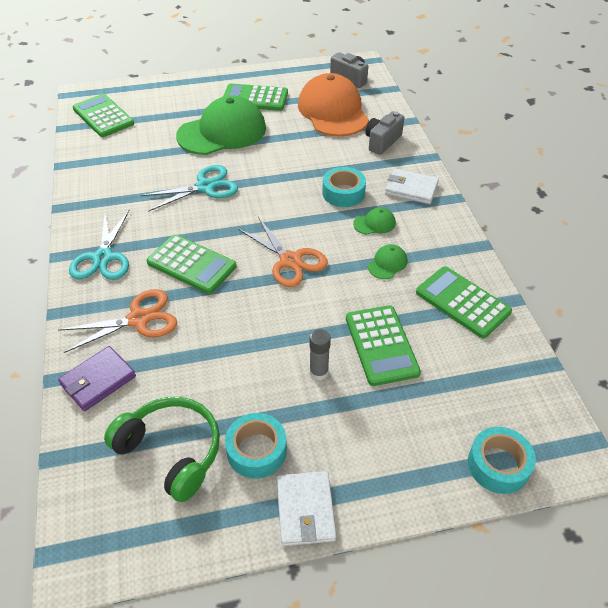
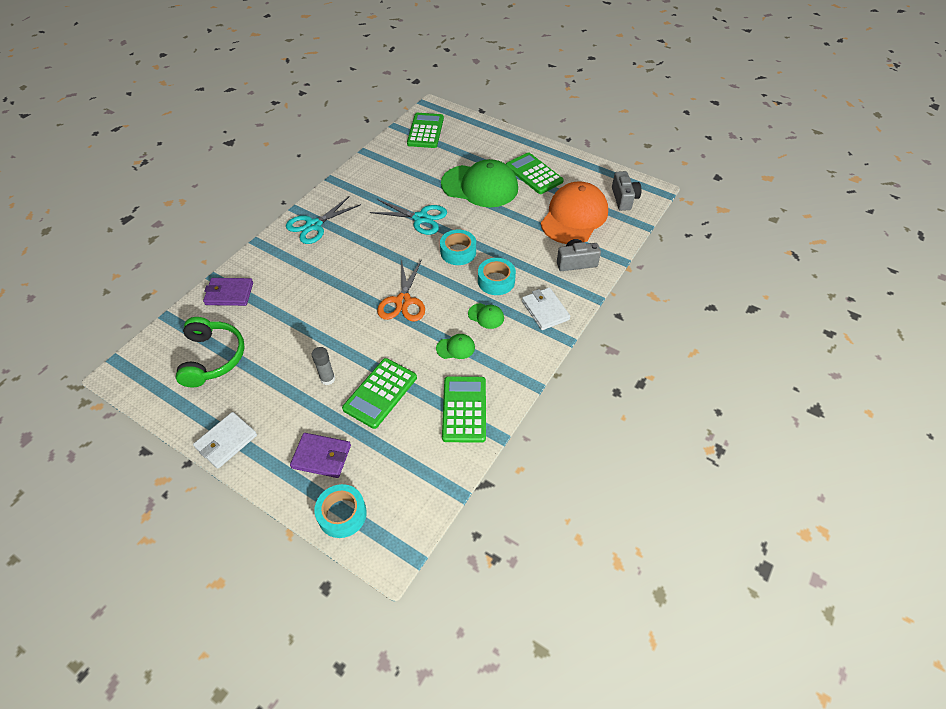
camera: 45 degrees right, 5 degrees up
(138, 319) = (286, 275): orange scissors -> none
(191, 264) = (350, 263): green calculator -> none
(256, 450) = (245, 392): turquoise tape -> turquoise tape (458, 252)
(411, 438) = (321, 457): none -> purple wallet

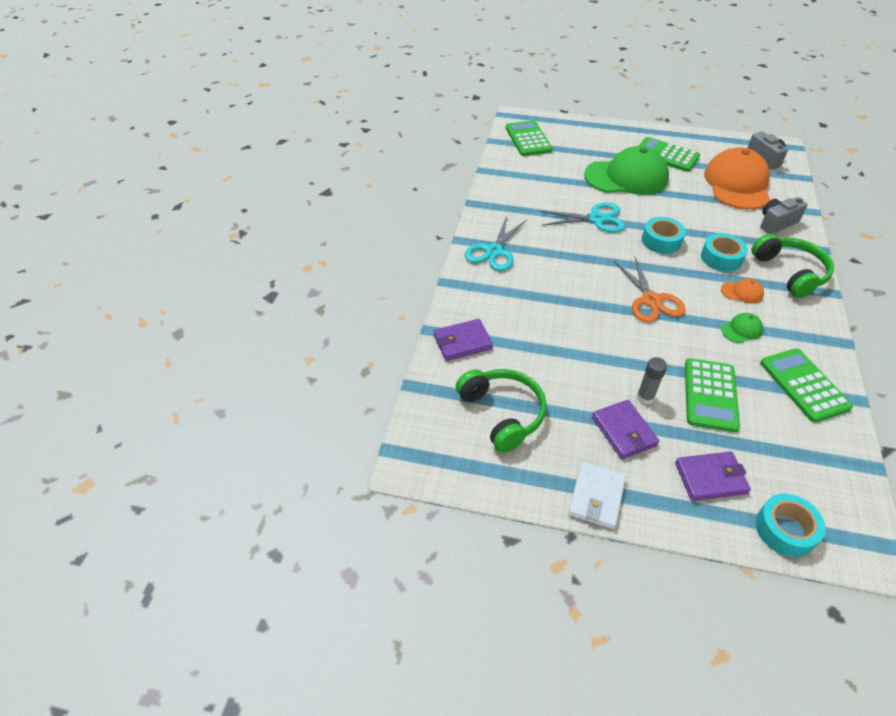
camera: 20 degrees left, 5 degrees down
(288, 400) = (623, 431): none -> purple wallet
(486, 316) = (742, 292): green cap -> orange cap
(545, 310) = (790, 272): white wallet -> green headphones

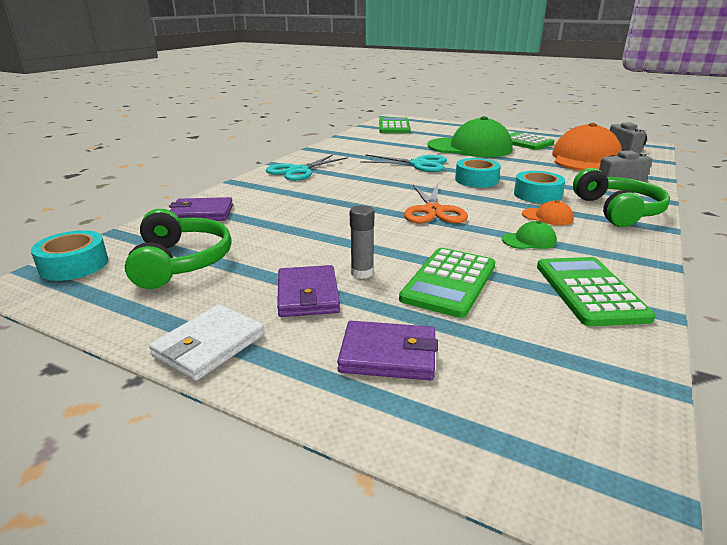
camera: 15 degrees right, 20 degrees down
(785, 530) = (467, 435): turquoise tape -> turquoise tape (74, 265)

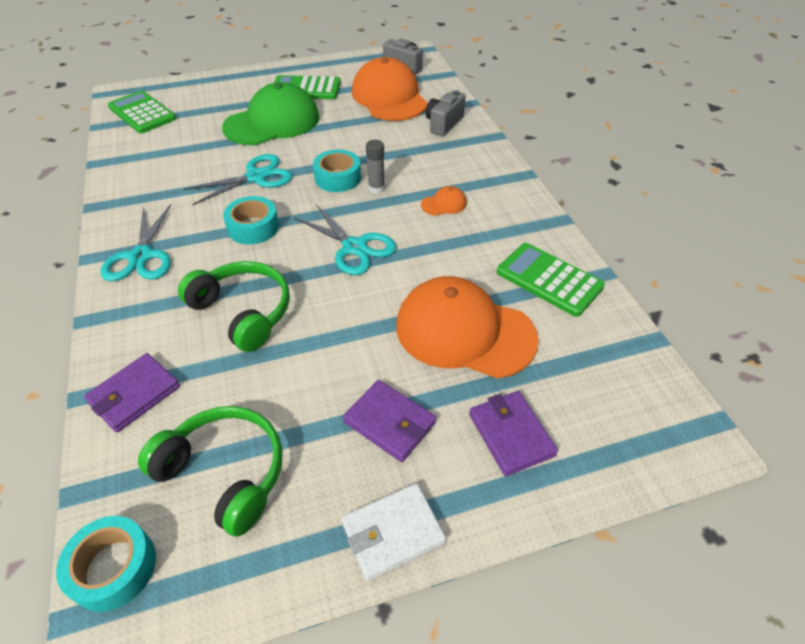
camera: 45 degrees left, 20 degrees up
(209, 345) = (393, 532): white wallet -> white wallet turned 75 degrees clockwise
(362, 273) = (396, 367): grey glue stick -> grey glue stick (376, 188)
(388, 355) = (511, 434): purple wallet -> purple wallet turned 75 degrees counterclockwise
(433, 211) = (354, 247): orange scissors -> turquoise scissors
(449, 282) = (464, 331): green calculator -> orange cap
(529, 240) = (462, 244): green cap -> none
(537, 195) = (407, 175): turquoise tape -> turquoise tape (253, 227)
(617, 211) = (479, 168): green headphones -> green headphones (243, 312)

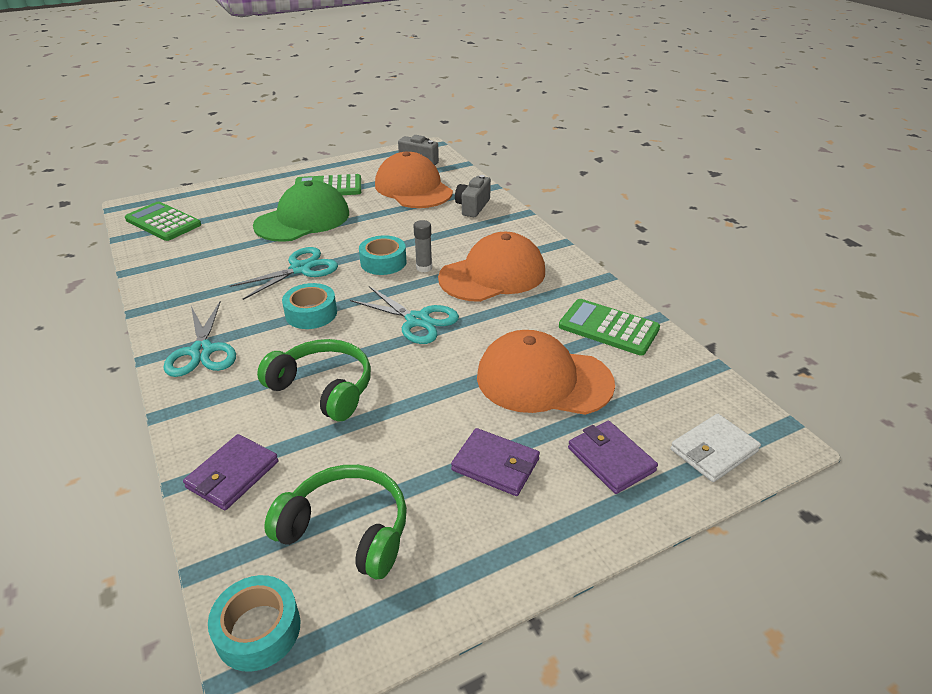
camera: 10 degrees left, 10 degrees down
(393, 532) = (525, 556): white wallet -> white wallet (713, 450)
(444, 204) = (493, 275): orange cap -> orange cap, size x2.46

